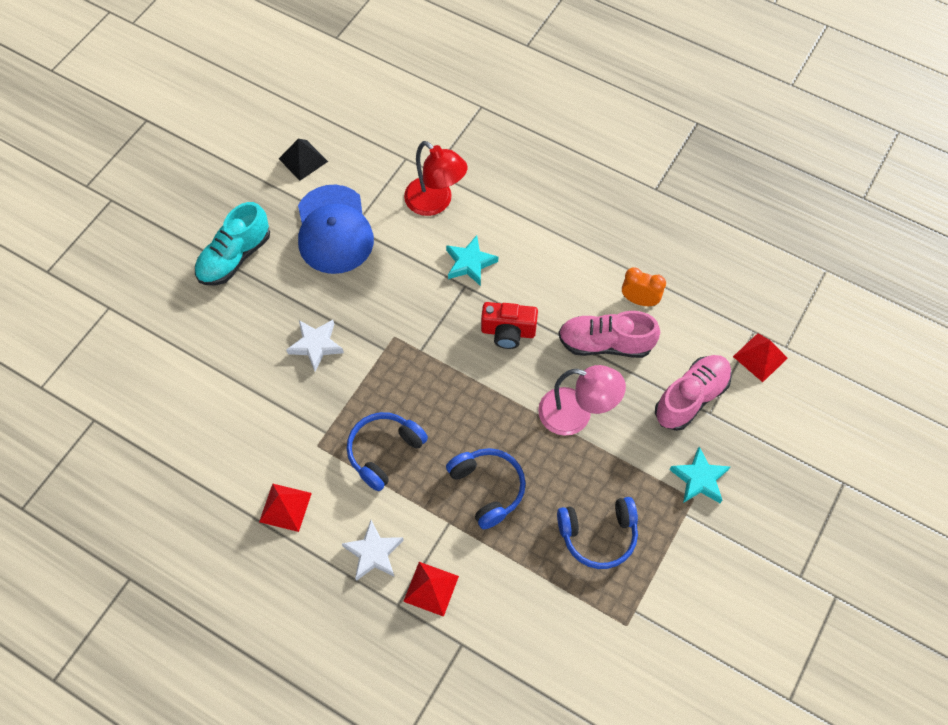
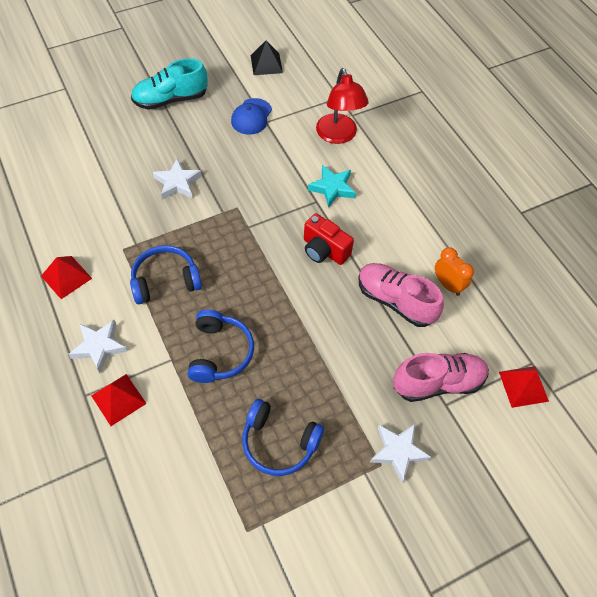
camera: 30 degrees right, 5 degrees down
(334, 230) = (251, 117): blue cap -> blue cap, size x0.57
(576, 415) = (331, 340): pink lamp -> none
(699, 479) = (398, 452): turquoise star -> white star

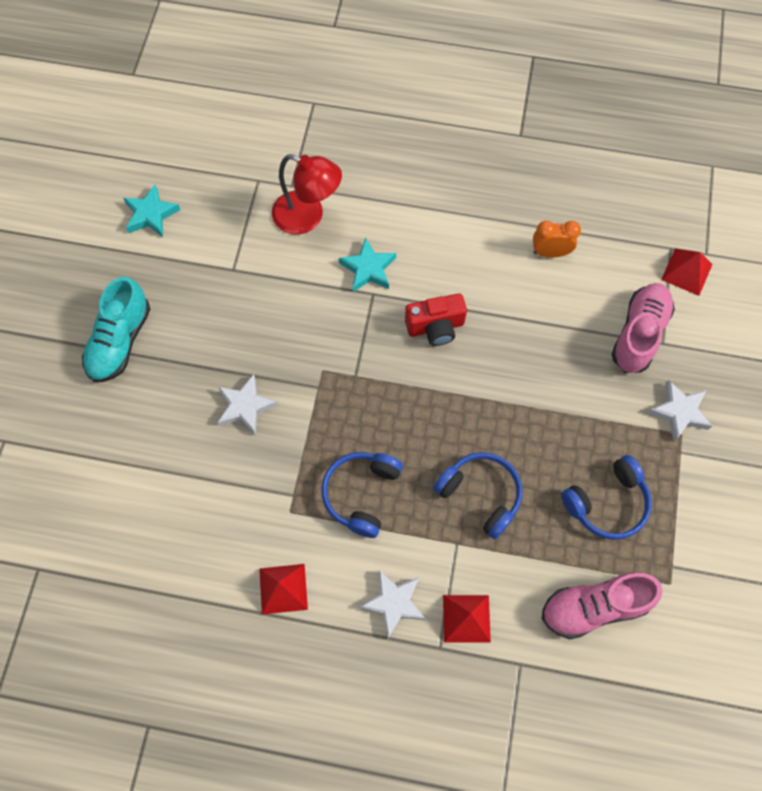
camera: 50 degrees left, 10 degrees up
(251, 117) = (214, 278): blue cap -> none
(266, 64) = (151, 214): black pyramid -> turquoise star
(395, 301) = (535, 307): pink shoe -> pink shoe (594, 607)

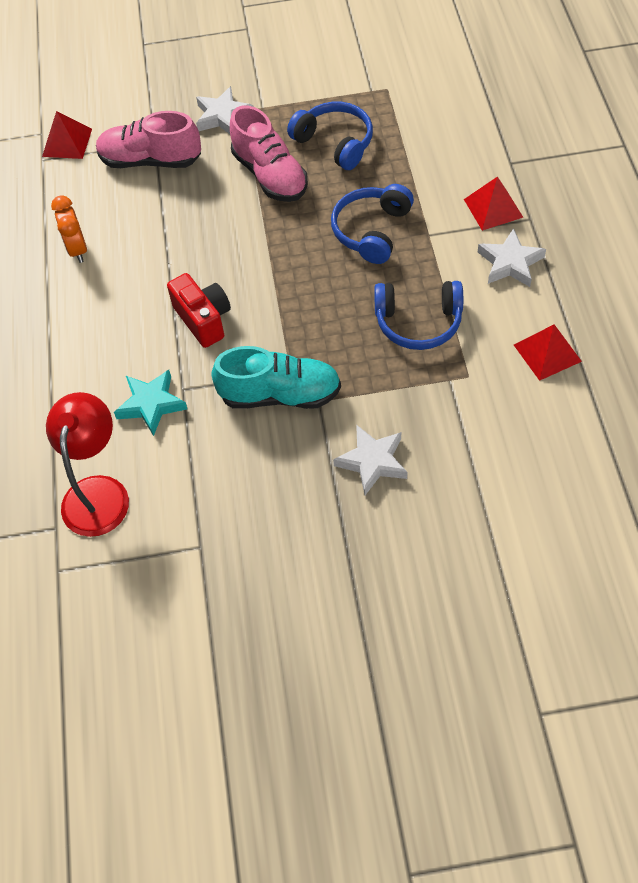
camera: 105 degrees left, 10 degrees down
(120, 341) = (348, 635): turquoise shoe -> turquoise shoe (280, 395)
(151, 214) = (149, 684): turquoise star -> none
(594, 607) = (434, 129): pink shoe -> pink shoe (270, 175)

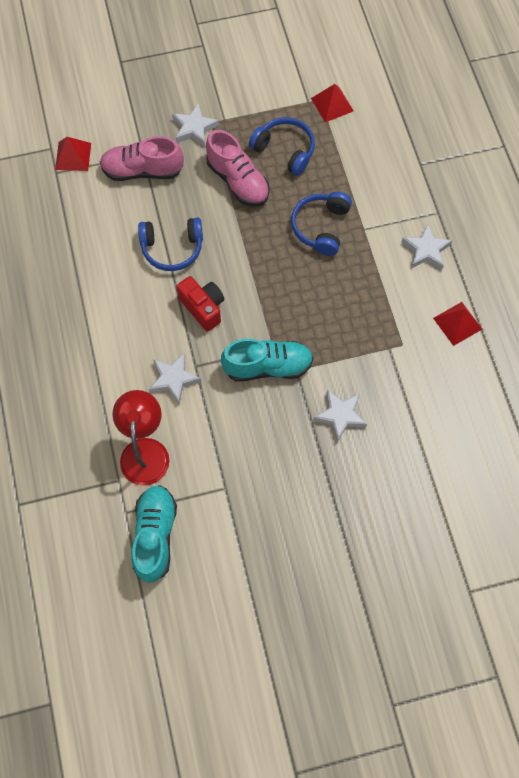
camera: 10 degrees left, 10 degrees up
(77, 249) = (97, 252): orange clock -> none
(93, 604) = (155, 535): none -> turquoise shoe
(151, 404) = (173, 379): turquoise star -> white star
(418, 322) = (363, 303): blue headphones -> blue headphones (172, 248)
(493, 208) = (410, 204): red pyramid -> red pyramid (332, 104)

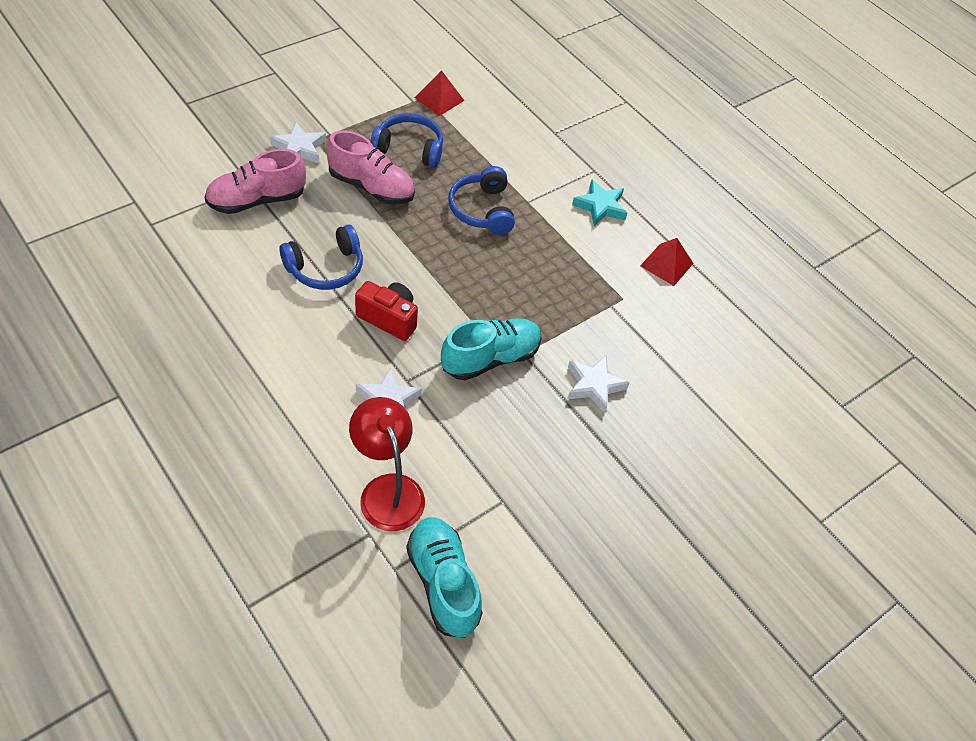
camera: 30 degrees left, 15 degrees down
(73, 156) = (166, 203): red pyramid -> none
(426, 250) = (600, 206): white star -> turquoise star

